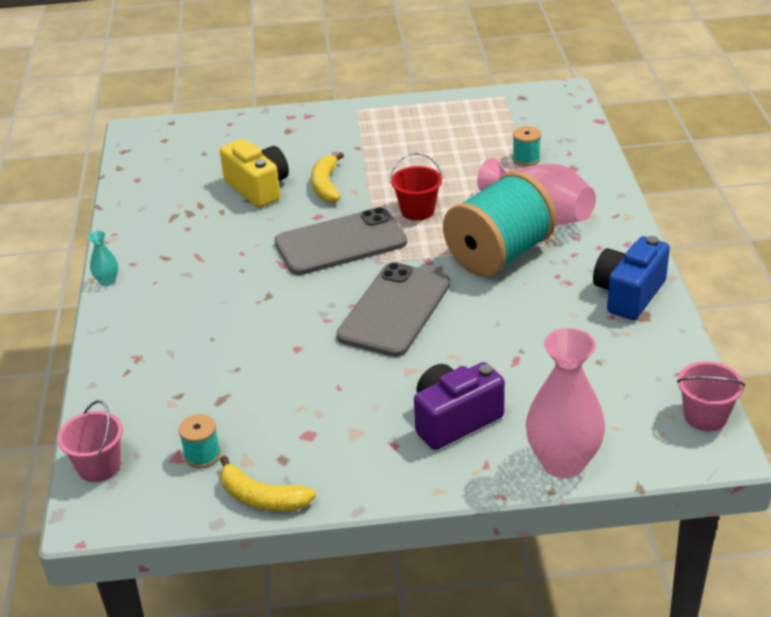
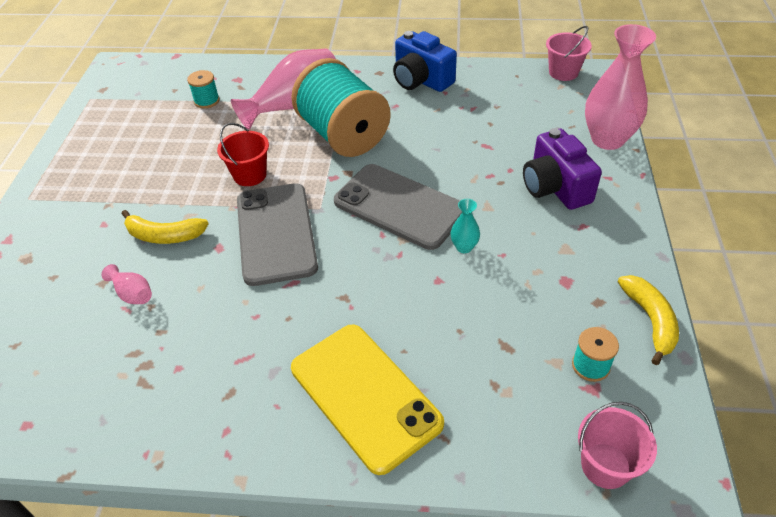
camera: 80 degrees left, 10 degrees up
(107, 281) = (253, 461): turquoise vase -> turquoise vase (464, 247)
(165, 324) = (365, 395): none -> yellow phone
(258, 188) = (132, 294): yellow camera -> pink vase
(262, 498) = (650, 320): yellow banana -> yellow banana turned 45 degrees counterclockwise

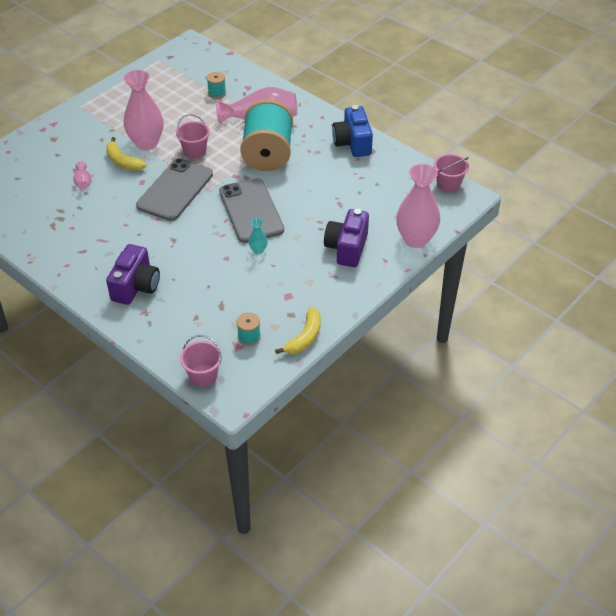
camera: 35 degrees right, 0 degrees up
(174, 197) = (146, 143): none -> pink vase
(250, 175) = (195, 151): red bucket -> pink bucket
(365, 395) = (136, 286): yellow phone -> purple camera

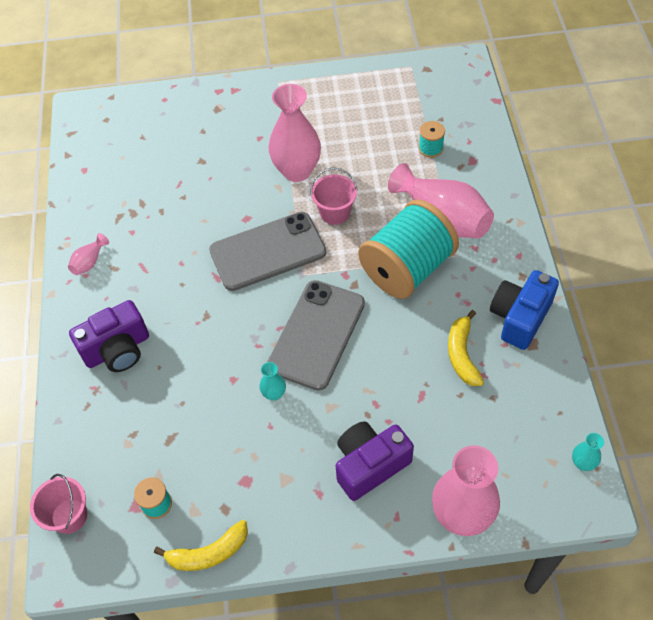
camera: 45 degrees right, 10 degrees up
(83, 183) = (192, 182): pink vase -> pink vase (89, 262)
(123, 161) = (253, 179): yellow banana -> yellow banana (462, 354)
(448, 184) = (582, 463): pink bucket -> turquoise vase

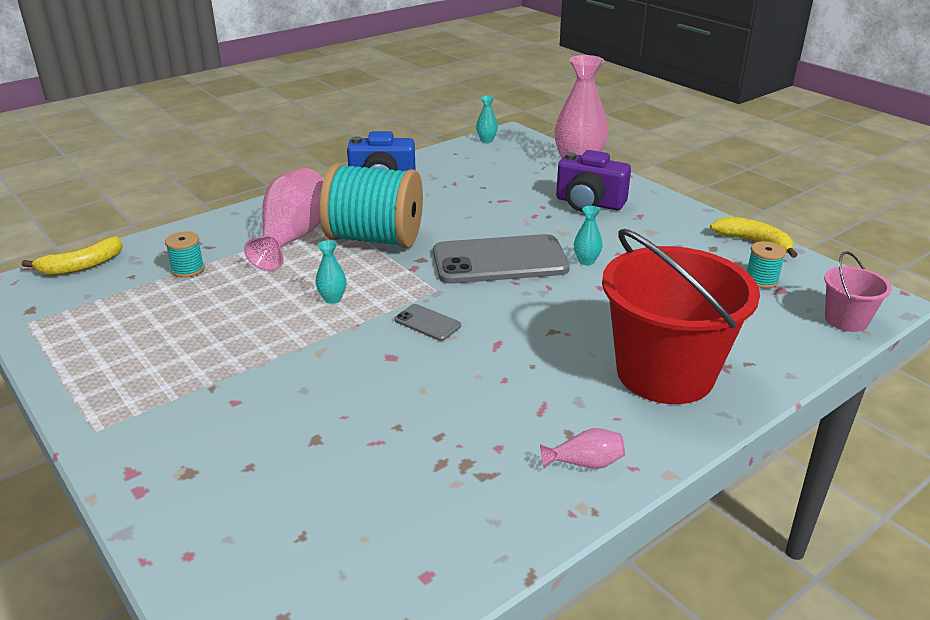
camera: 125 degrees left, 25 degrees down
(117, 349) = (665, 373): purple camera -> red bucket
(267, 251) = (427, 323): grey phone -> grey phone, size x0.43
(297, 171) = (281, 347): pink vase -> none
(335, 212) = (332, 299): pink bucket -> turquoise vase
(462, 354) = (444, 194): yellow banana -> yellow banana (81, 266)

